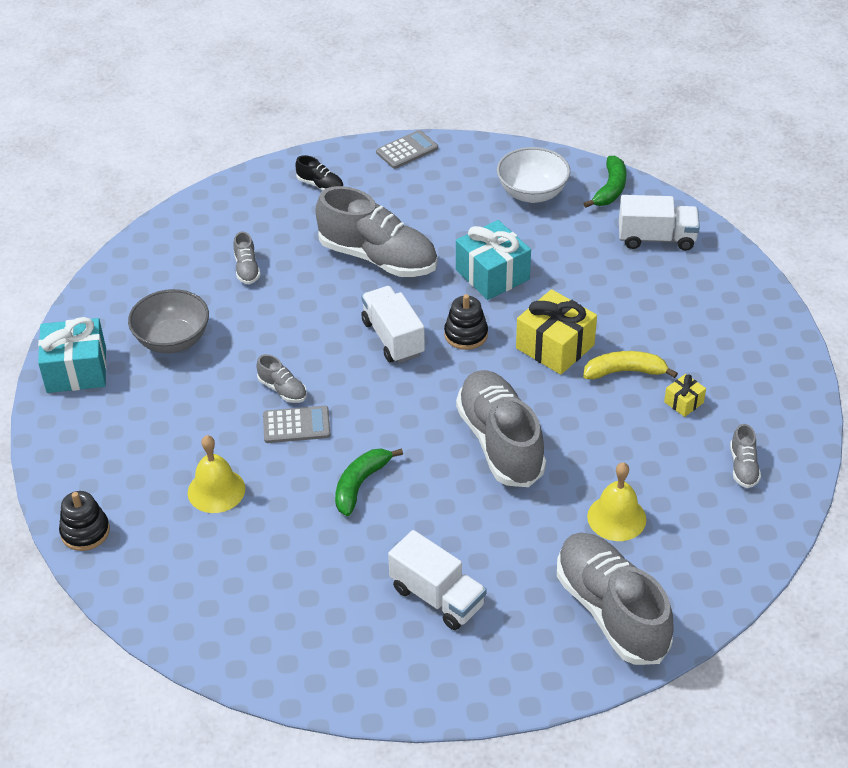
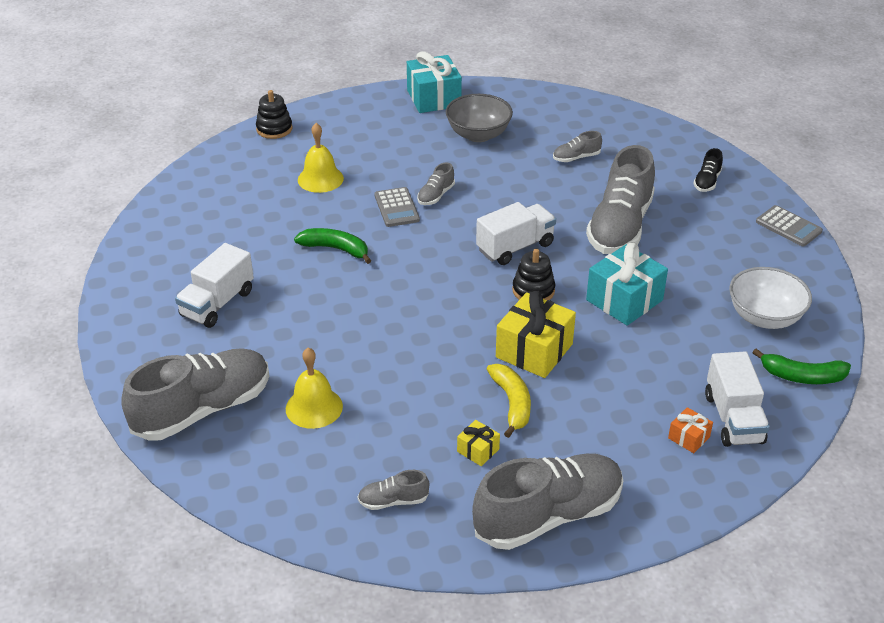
camera: 80 degrees right, 5 degrees down
(500, 442) = (398, 324): grey shoe -> grey shoe (548, 516)
(677, 268) = (688, 438): none -> orange gift

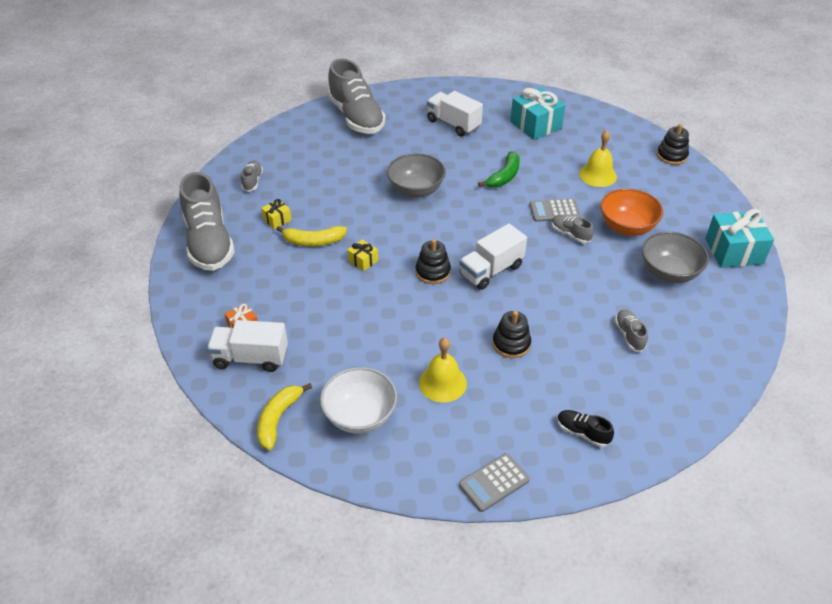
camera: 100 degrees right, 5 degrees up
(314, 407) = (342, 157): yellow bell -> yellow bell (442, 383)
(380, 322) = (416, 190): none -> grey bowl
(413, 159) = (627, 227): none -> orange bowl
(515, 247) = (491, 270): white truck -> white truck turned 75 degrees clockwise
(534, 350) = (363, 261): yellow gift -> yellow gift, size x0.48
(620, 227) = (511, 344): grey shoe -> black stacking toy
(624, 300) = (407, 324): turquoise gift -> turquoise gift (535, 125)
(802, 376) = (278, 419): green banana -> yellow banana

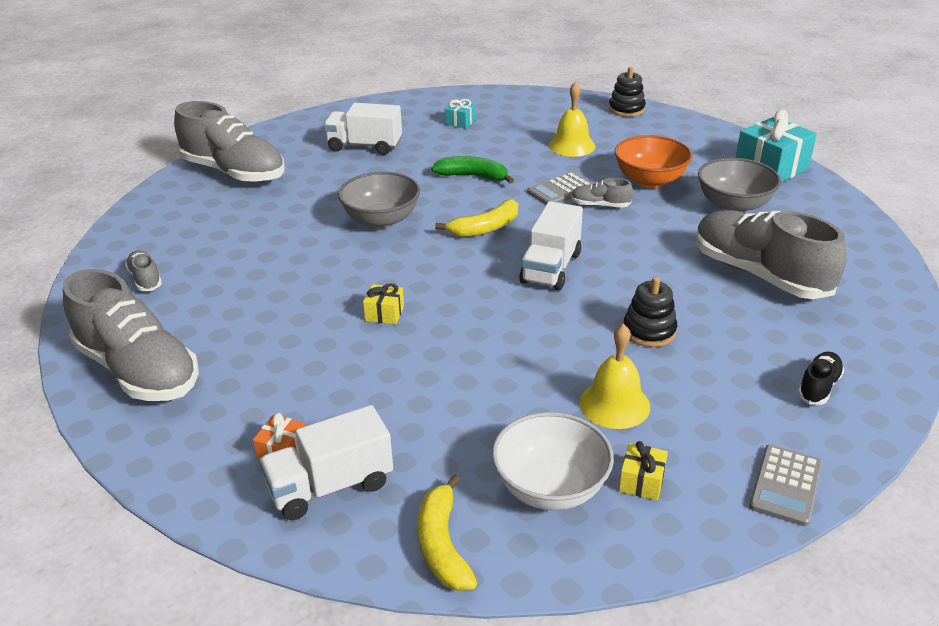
camera: 30 degrees left, 10 degrees down
(277, 220) = (222, 310): yellow gift -> yellow gift (641, 481)
(313, 241) = (296, 316): yellow banana -> yellow banana (485, 228)
(433, 272) = (484, 294): black stacking toy -> none
(504, 176) = (473, 176): green banana -> green banana turned 75 degrees counterclockwise
(535, 125) = (460, 122): turquoise gift -> turquoise gift, size x0.48
(582, 433) = (818, 387): black shoe -> black shoe turned 120 degrees clockwise
(629, 335) = (759, 274): grey shoe -> grey shoe, size x2.31

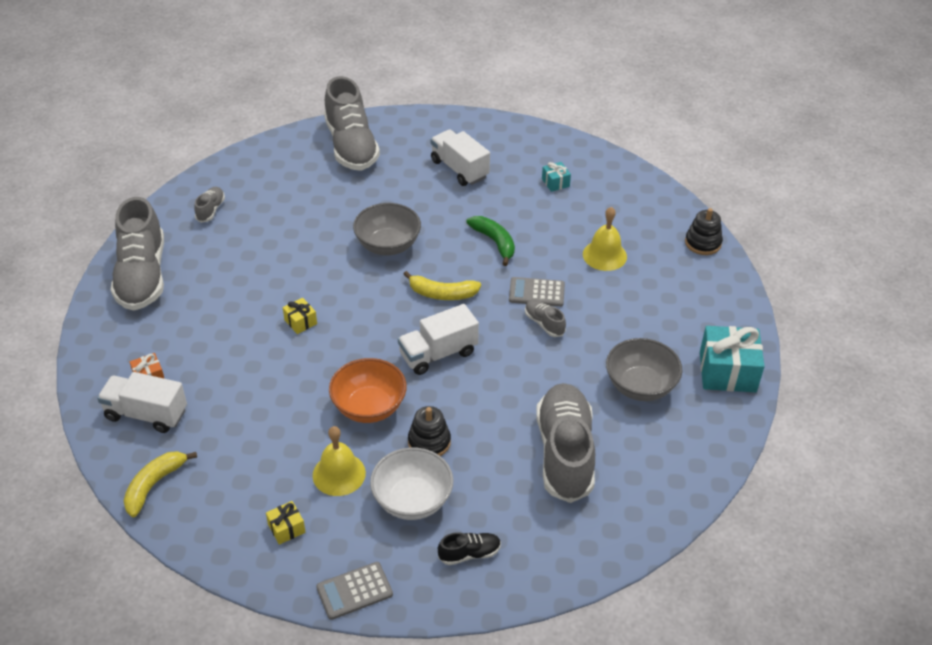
camera: 40 degrees right, 10 degrees up
(550, 488) = (239, 495): white bowl -> white bowl (412, 500)
(650, 180) = (613, 324): orange bowl -> orange bowl (369, 407)

